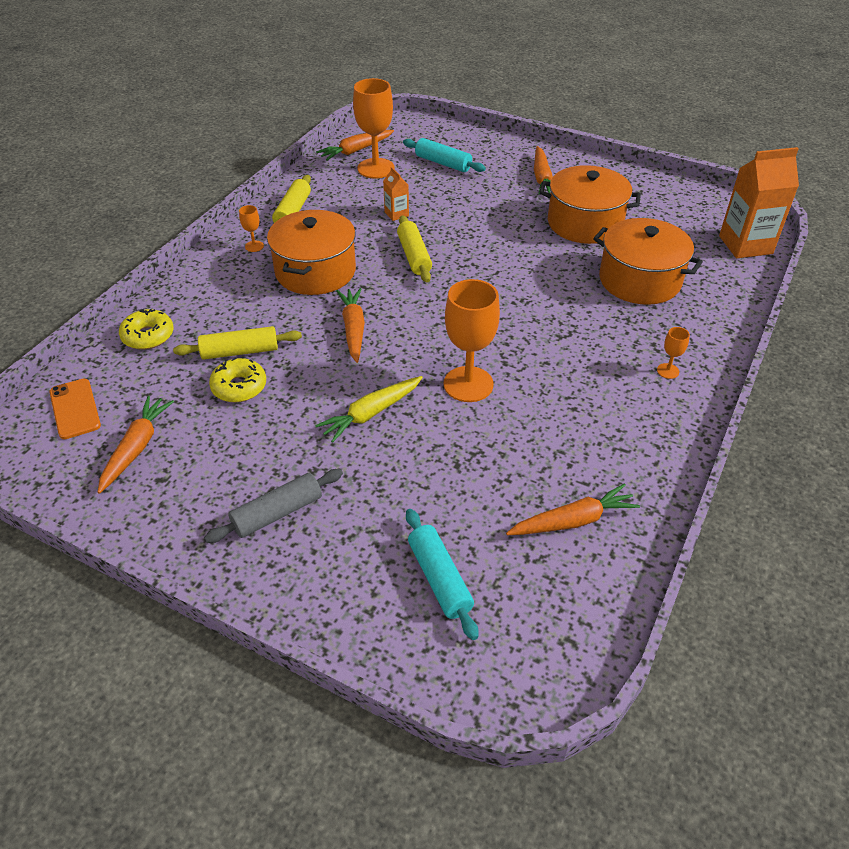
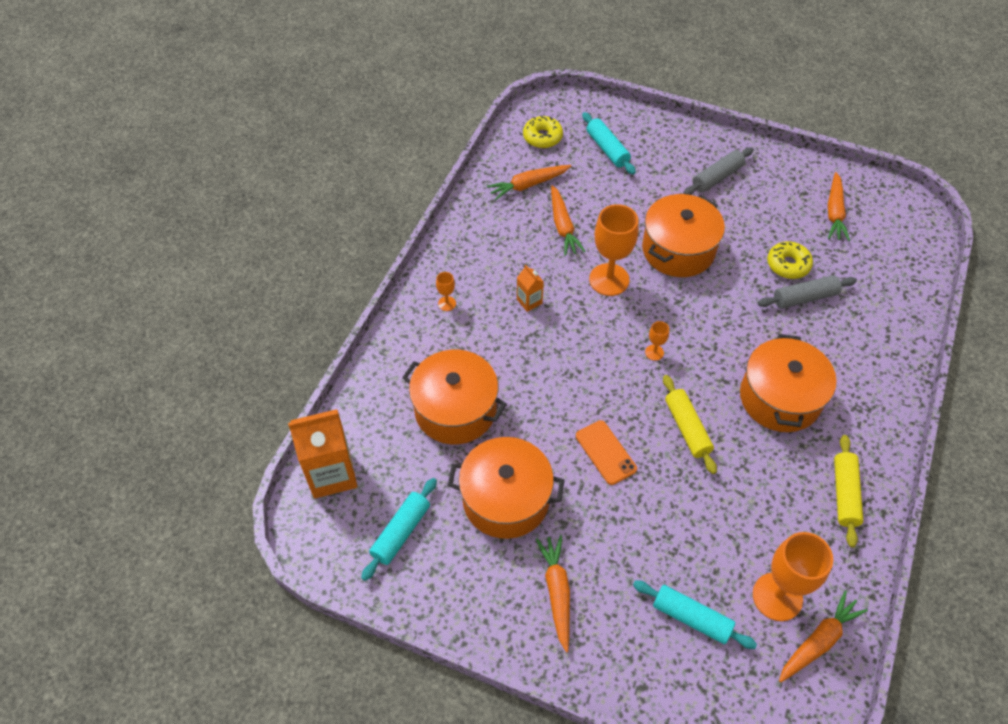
camera: 175 degrees right, 10 degrees up
(75, 409) = (900, 238): orange phone -> orange phone (605, 452)
(148, 336) = (891, 308): yellow donut -> yellow donut (542, 137)
(240, 351) = (804, 297): yellow rolling pin -> grey rolling pin
(254, 246) = (859, 430): orange goblet -> orange goblet (654, 352)
(353, 329) = (718, 328): orange carrot -> orange carrot (563, 226)
(371, 413) = (678, 250): yellow carrot -> orange pot
(396, 214) = (724, 499): orange carton -> orange carton (529, 301)
(671, 210) = (401, 532): none -> turquoise rolling pin

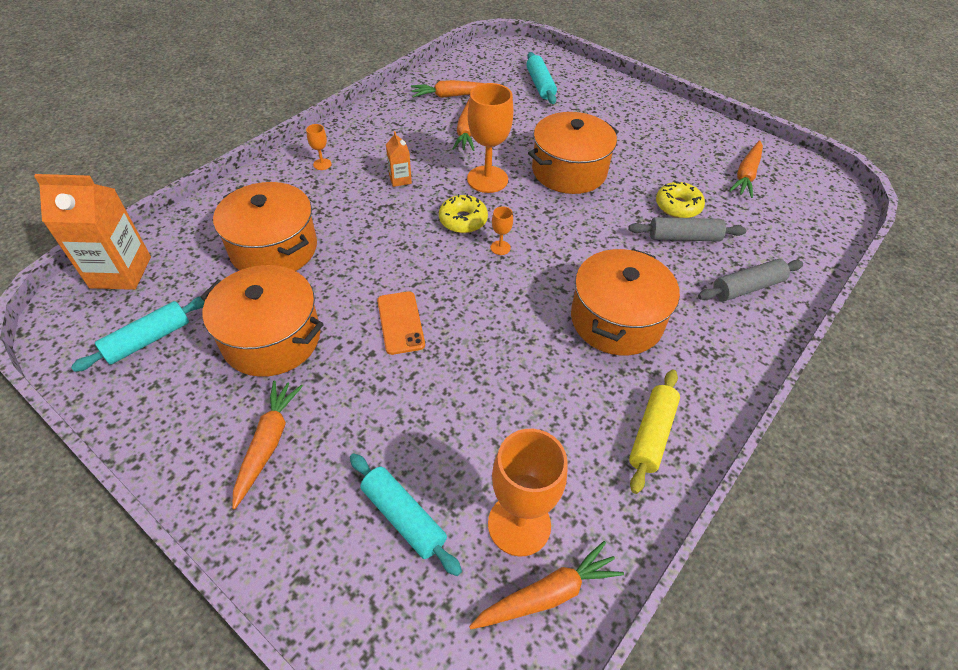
camera: 15 degrees right, 5 degrees down
(542, 137) = (485, 66): yellow donut -> yellow donut (463, 220)
(687, 428) = (499, 322): yellow rolling pin -> none
(717, 177) = (636, 125): grey rolling pin -> grey rolling pin (747, 287)

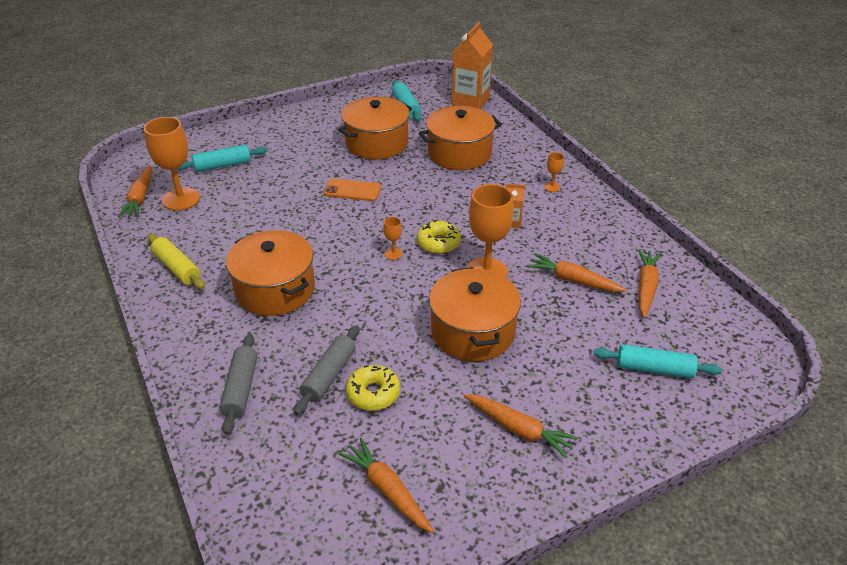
camera: 115 degrees right, 10 degrees down
(268, 444) = (303, 134): orange carrot -> orange carrot (519, 429)

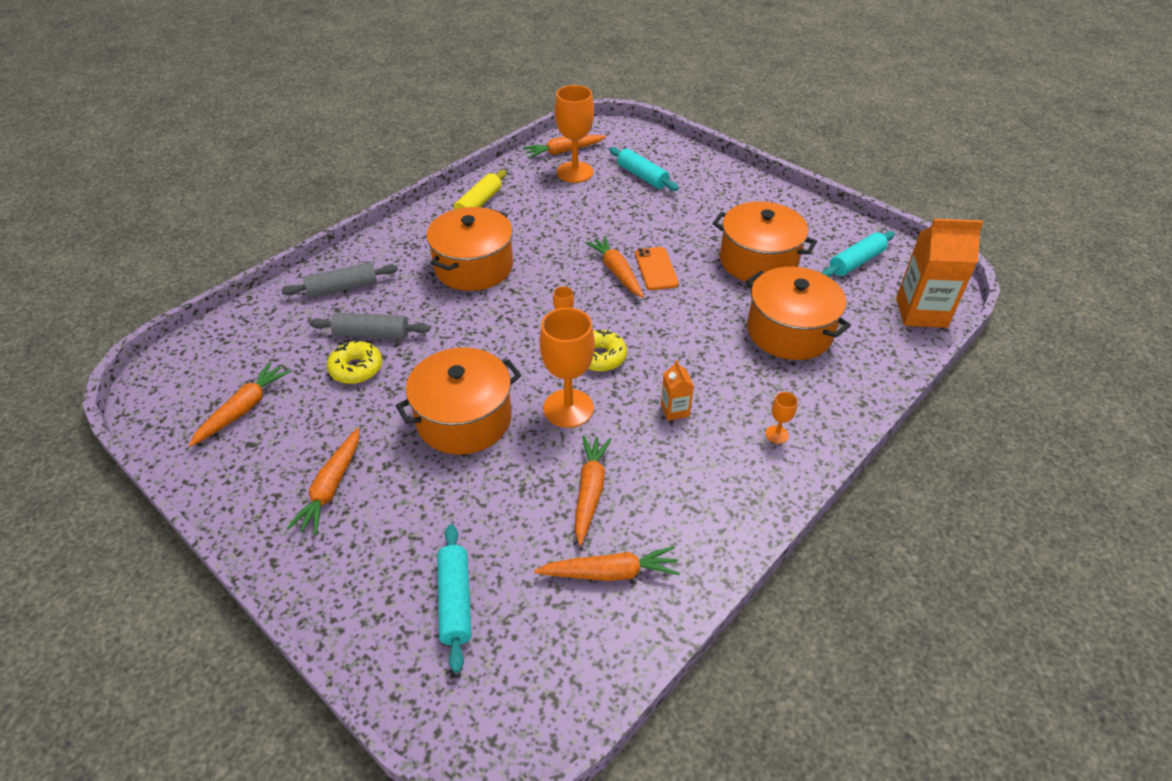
camera: 70 degrees right, 5 degrees up
(342, 210) = (616, 272): none -> orange carrot

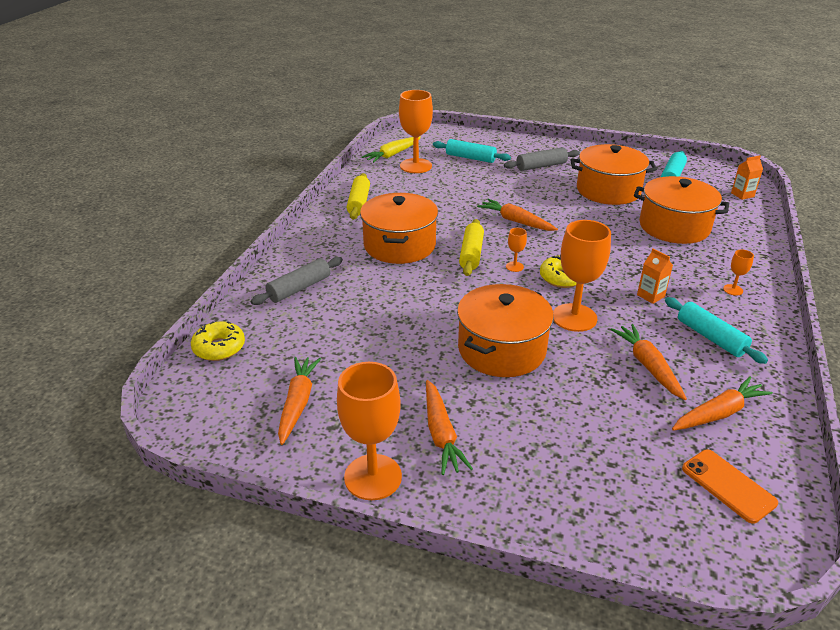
camera: 25 degrees left, 10 degrees down
(241, 506) = (373, 477): none -> orange goblet
(356, 369) = (372, 342): yellow donut -> yellow donut (219, 348)
(372, 334) = (360, 314): grey rolling pin -> grey rolling pin (541, 166)
(455, 601) = (628, 476): turquoise rolling pin -> turquoise rolling pin (710, 337)
(534, 299) = (471, 254): none -> yellow rolling pin
(564, 151) = (392, 154): orange carrot -> yellow carrot
(656, 269) = (542, 212): orange phone -> orange phone (728, 485)
(921, 312) = (742, 195): orange carton -> orange carton, size x0.48

